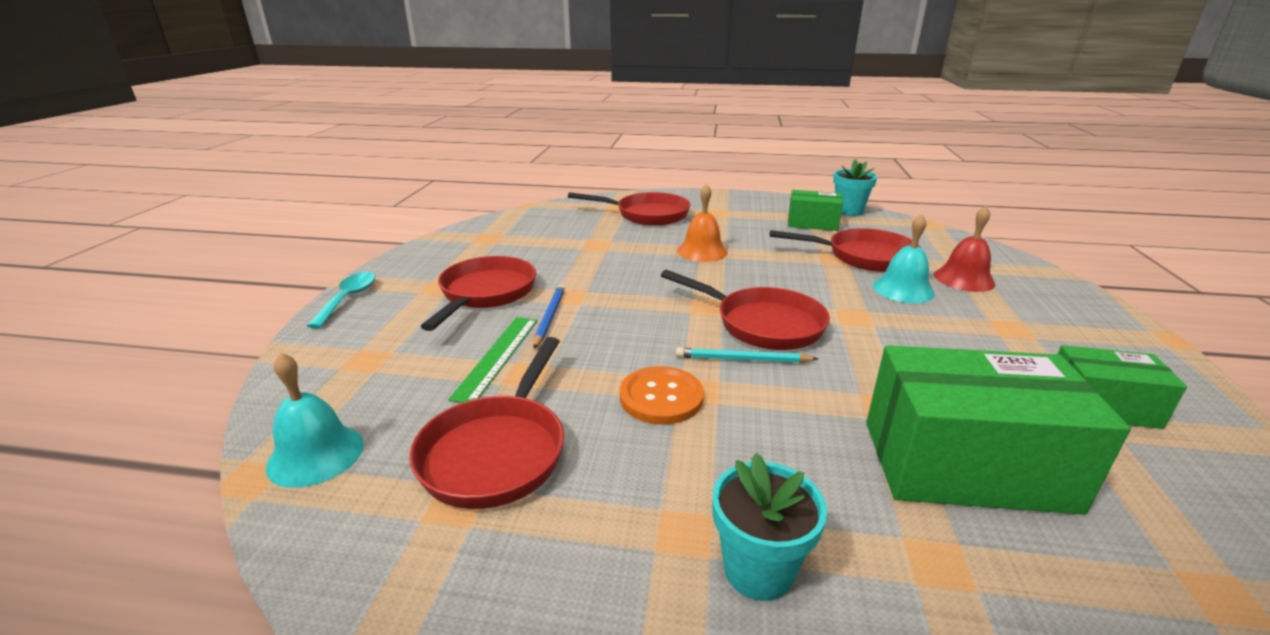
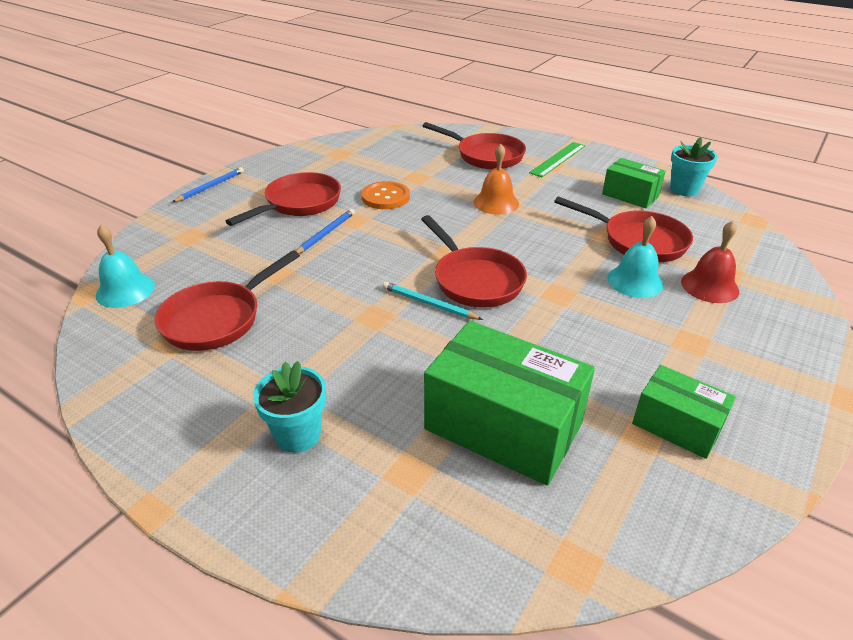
camera: 25 degrees right, 10 degrees up
(348, 299) = (210, 187): turquoise spoon -> blue pencil
(498, 356) = (268, 255): green ruler -> green ruler (558, 159)
(661, 397) = (345, 314): orange button -> orange button (385, 197)

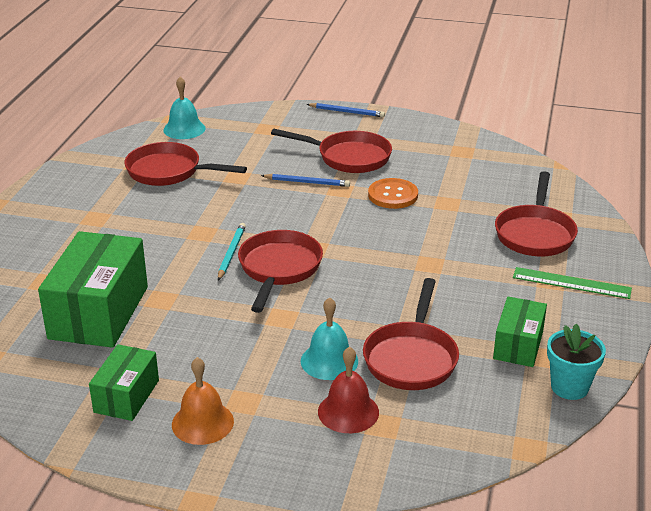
camera: 70 degrees right, 5 degrees down
(298, 434) = (66, 234): turquoise flower pot -> none
(475, 280) = (279, 269): red pan -> red pan turned 150 degrees clockwise
(496, 203) = (429, 257): orange bell -> orange bell (202, 422)

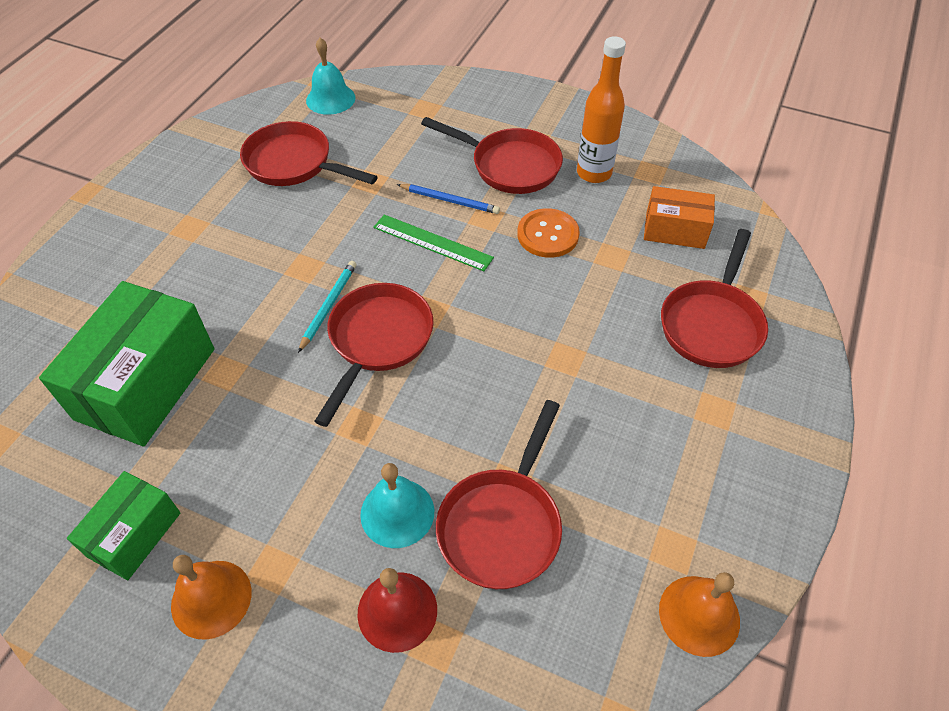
camera: 10 degrees right, 20 degrees up
(347, 112) = (526, 92): blue pencil -> none
(417, 156) = (594, 173): none -> orange bottle
(491, 183) = (675, 230): none -> orange box
(518, 345) = (647, 523): green box -> none
(569, 387) = (699, 615): turquoise flower pot -> orange bell
(571, 283) = (741, 419): green ruler -> green ruler (432, 242)

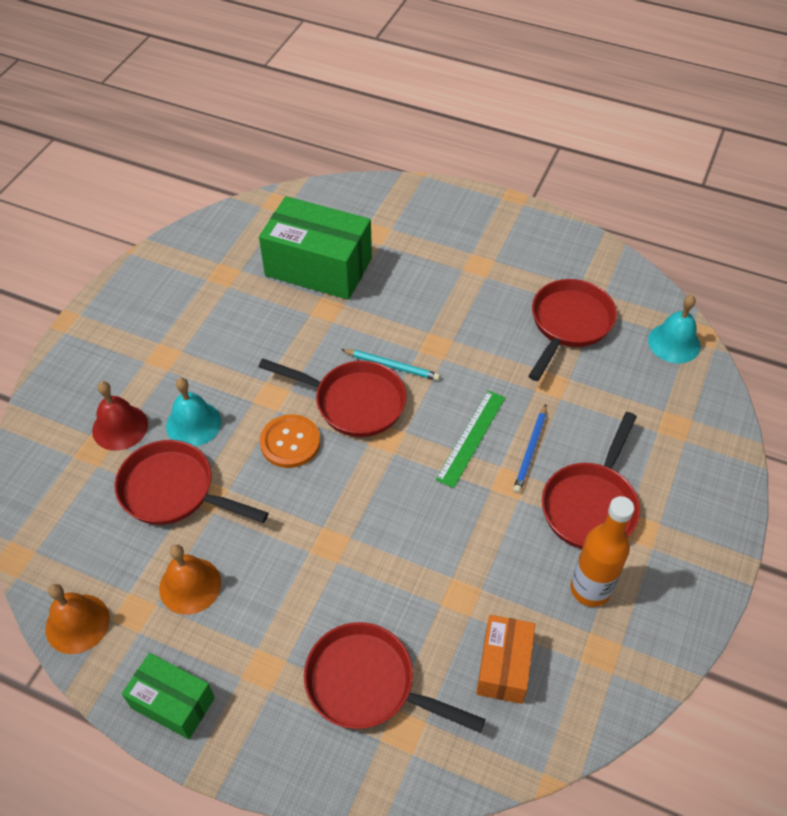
camera: 90 degrees right, 0 degrees up
(134, 534) = (199, 283): green box -> green box (173, 702)
(211, 598) = (148, 328): orange bell -> orange bell (190, 585)
(548, 235) = (488, 537): orange button -> orange button (290, 442)

